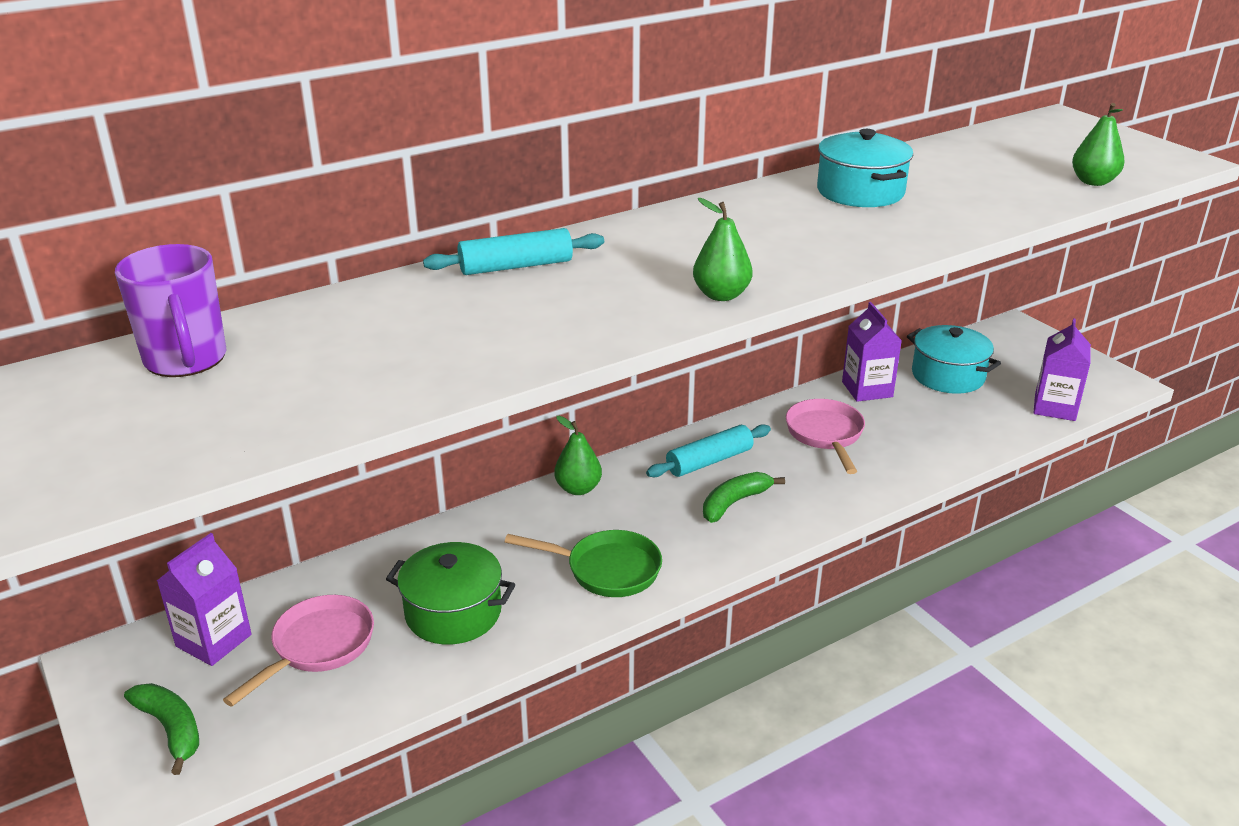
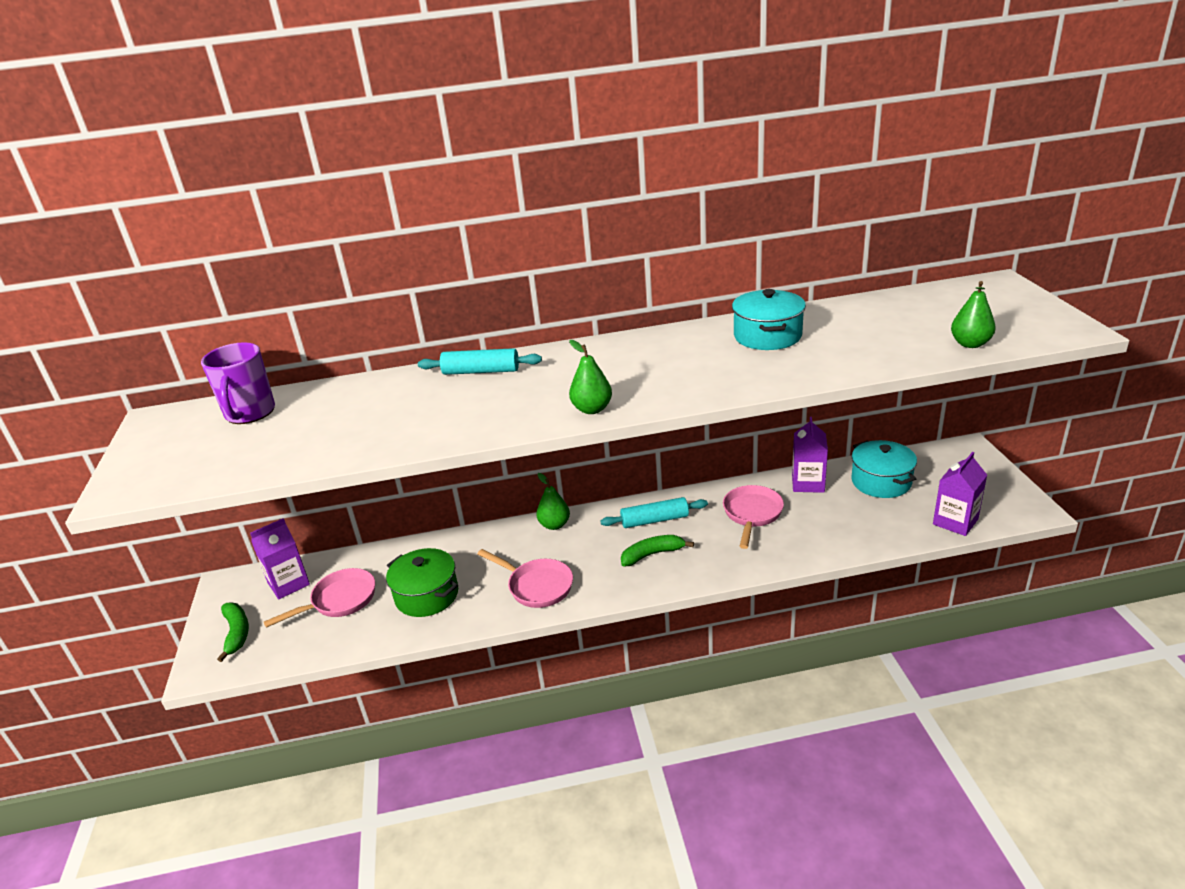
camera: 25 degrees right, 0 degrees up
(606, 570) = (536, 586): green pan -> pink pan

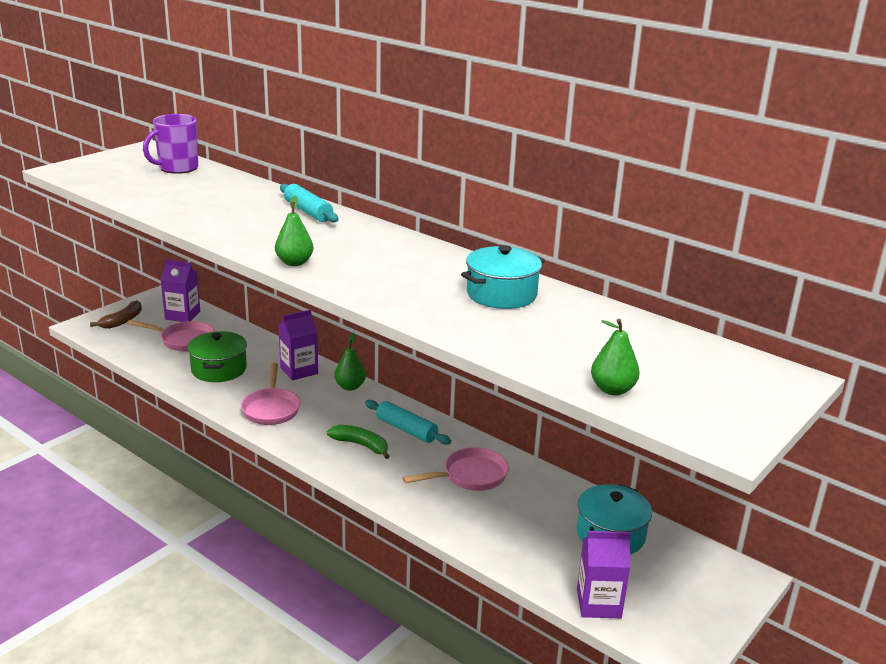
camera: 45 degrees right, 5 degrees down
(236, 633) = (122, 321): green banana -> brown banana
(808, 483) = (554, 491): purple carton -> purple carton (299, 371)

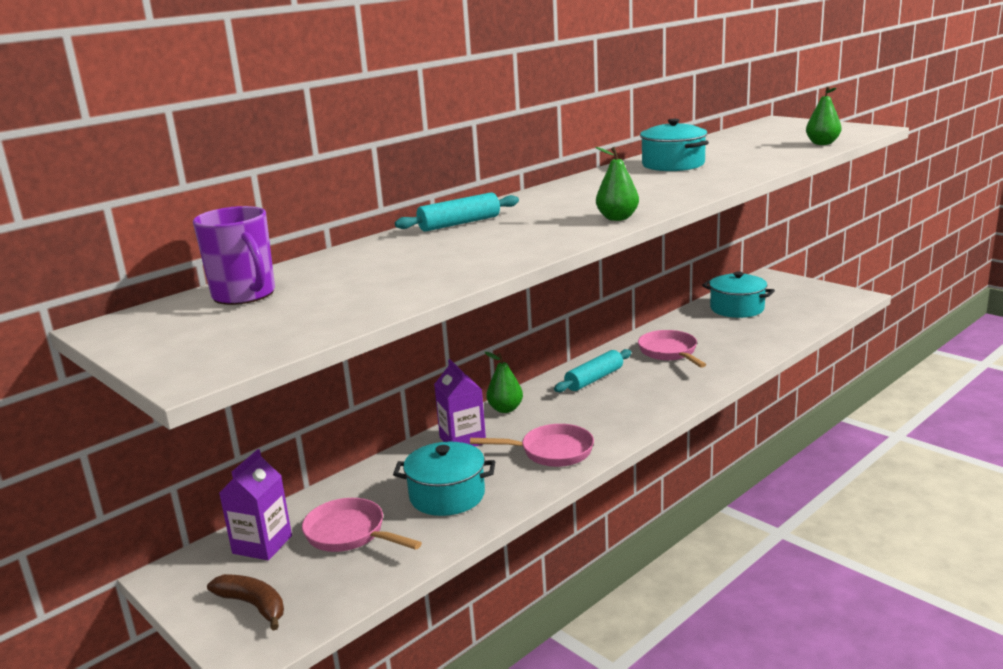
camera: 80 degrees left, 5 degrees down
(183, 340) = (350, 534): pink pan -> pink pan turned 75 degrees counterclockwise
(219, 369) = (447, 495): green pot -> turquoise pot
(361, 445) = (625, 399): green banana -> none
(598, 603) = (818, 315): purple carton -> none

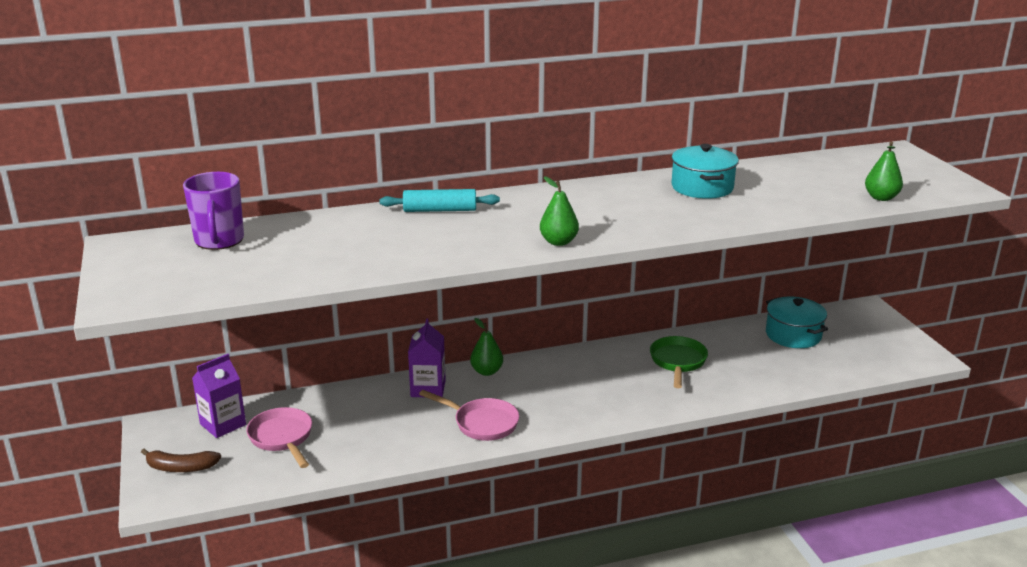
camera: 25 degrees right, 5 degrees up
(253, 605) = (181, 468): brown banana -> brown banana turned 120 degrees clockwise
(447, 495) = (372, 432): turquoise pot -> none
(594, 379) = (585, 367): turquoise rolling pin -> none
(669, 352) = (678, 362): pink pan -> green pan

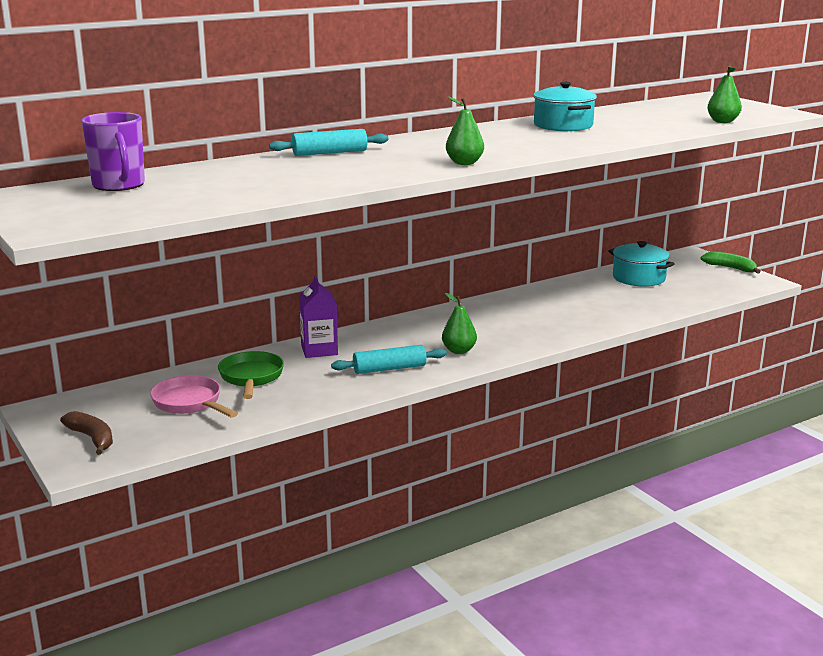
camera: 15 degrees left, 5 degrees down
(181, 468) = (92, 438): brown banana -> brown banana turned 120 degrees counterclockwise
(223, 424) = (118, 400): purple carton -> none
(482, 423) = (389, 368): pink pan -> turquoise rolling pin
(487, 371) = (370, 331): green pear -> green pear (459, 351)
(678, 362) = (548, 306): green pan -> green pan (251, 377)
(901, 333) = (730, 268): none -> green banana

